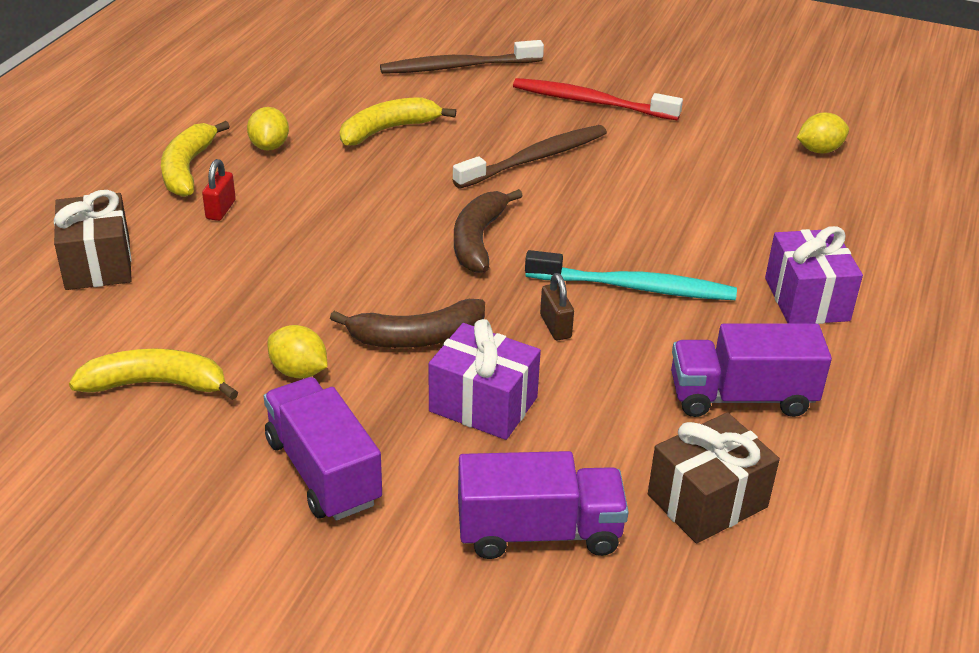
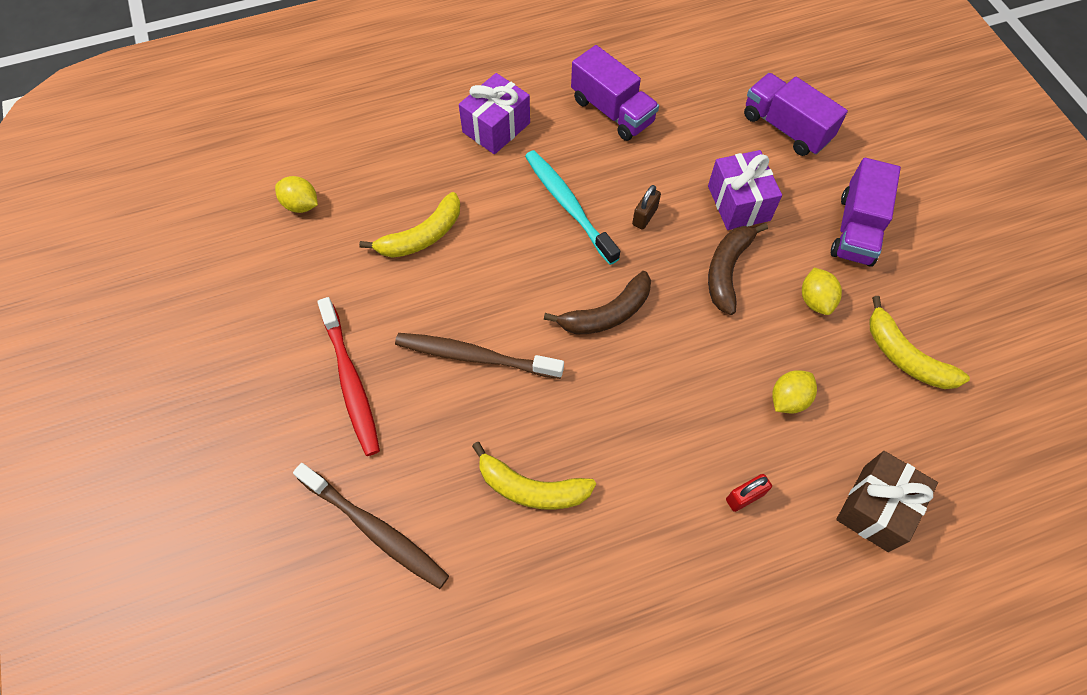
camera: 130 degrees left, 25 degrees up
(187, 169) = (729, 579): yellow banana -> yellow banana (422, 236)
(269, 146) = (640, 552): yellow lemon -> yellow lemon (788, 399)
(416, 337) = (727, 270): brown banana -> brown banana turned 105 degrees counterclockwise
(707, 501) = (697, 86): brown gift -> none

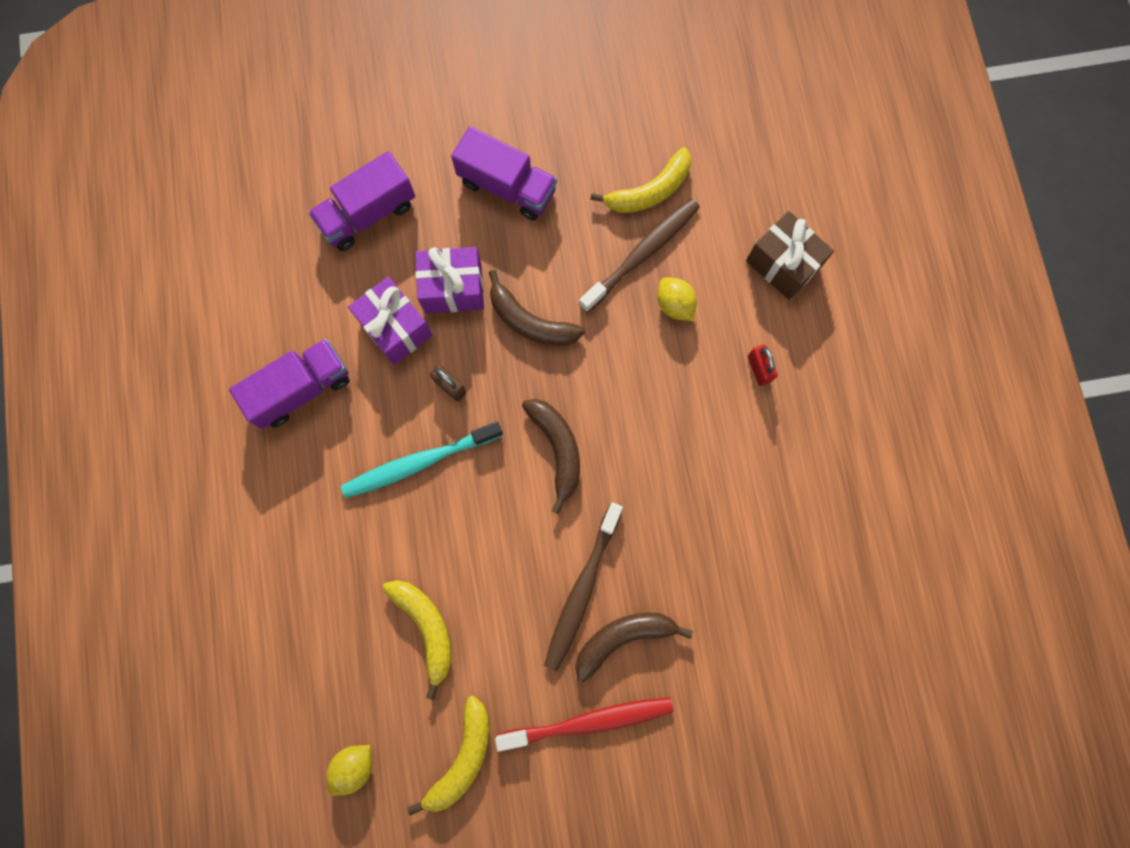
camera: 80 degrees left, 15 degrees up
(375, 530) = (744, 708): brown toothbrush -> brown toothbrush (642, 254)
(433, 400) = (623, 638): none -> brown banana
(496, 127) = (294, 524): purple gift -> purple gift (395, 328)
(531, 488) = (725, 555): yellow banana -> yellow banana (462, 757)
(815, 300) = (578, 250): yellow lemon -> none

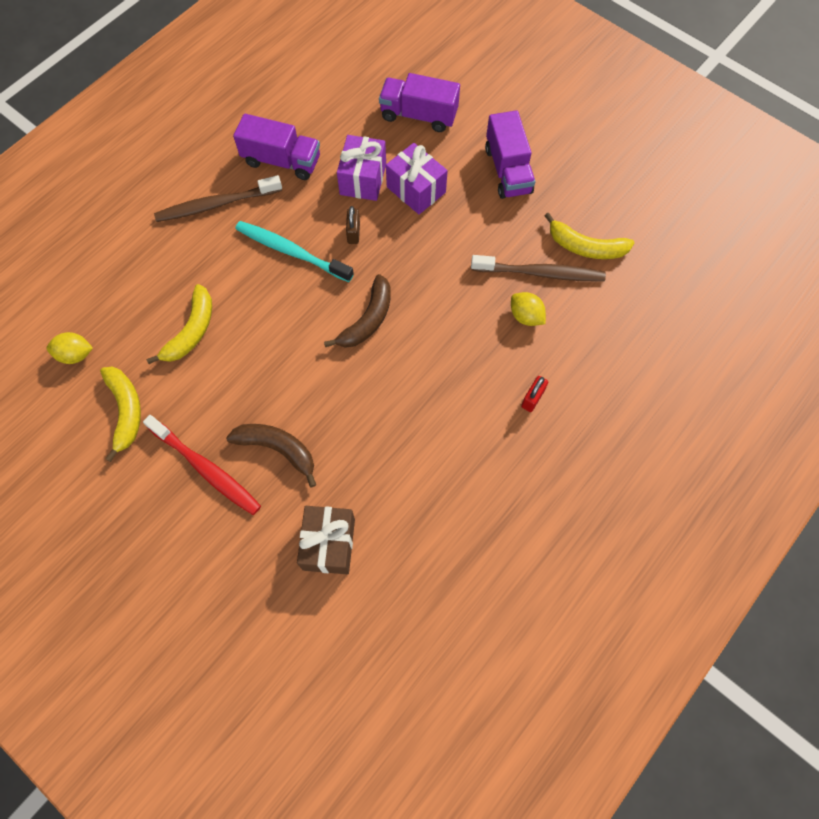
camera: 50 degrees right, 10 degrees down
(462, 757) = (126, 411): yellow banana -> yellow banana turned 90 degrees counterclockwise
(530, 321) = (435, 245): brown banana -> none
(582, 589) = (289, 401): brown toothbrush -> brown toothbrush (216, 204)
(674, 305) = (525, 316): yellow lemon -> yellow lemon turned 60 degrees counterclockwise
(783, 264) = (618, 360): brown gift -> brown gift (329, 544)

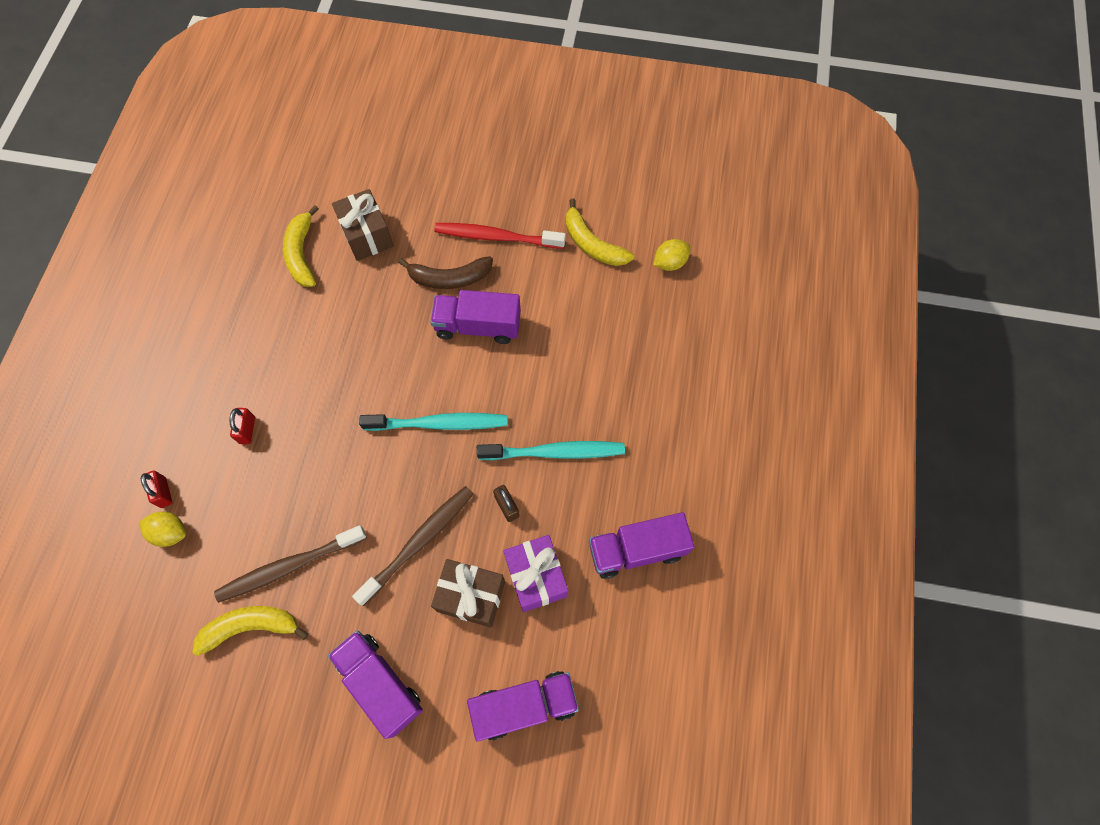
camera: 150 degrees right, 0 degrees up
(192, 331) = (590, 331): yellow banana -> yellow banana (302, 254)
(216, 204) = (664, 461): brown toothbrush -> brown toothbrush (419, 542)
(282, 387) = (478, 326): none -> purple truck
(367, 319) = (439, 424): brown banana -> turquoise toothbrush
(416, 190) = (471, 596): purple gift -> brown gift
(525, 316) = (286, 509): yellow lemon -> yellow lemon (170, 532)
(624, 381) = (163, 492): none -> red padlock

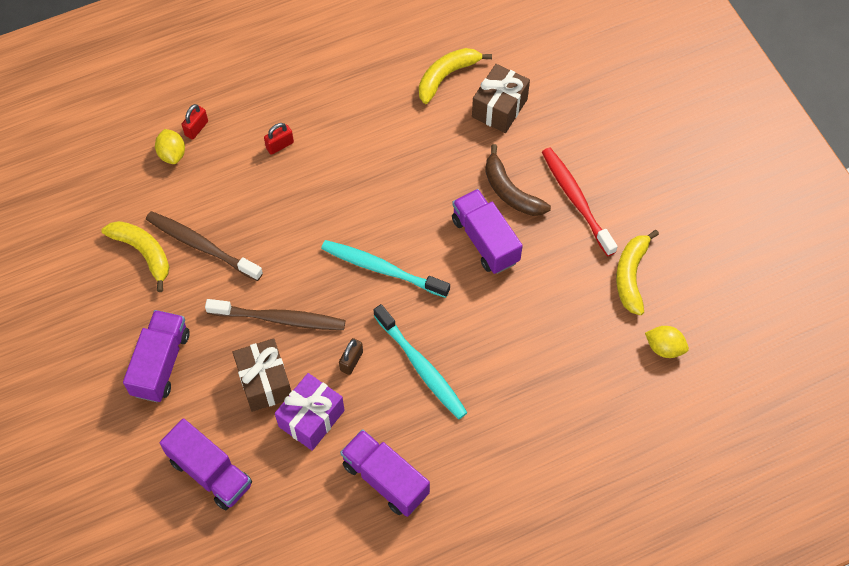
camera: 55 degrees right, 5 degrees down
(439, 424) = (382, 269): turquoise toothbrush -> turquoise toothbrush turned 150 degrees clockwise

